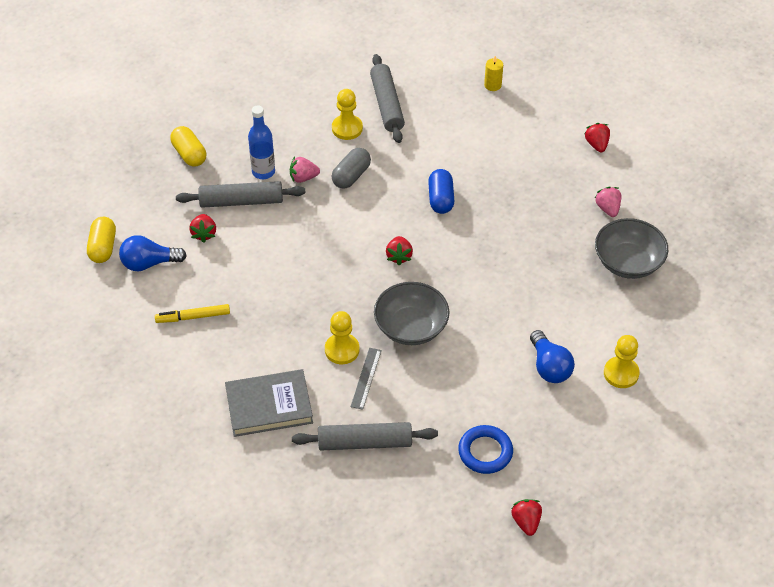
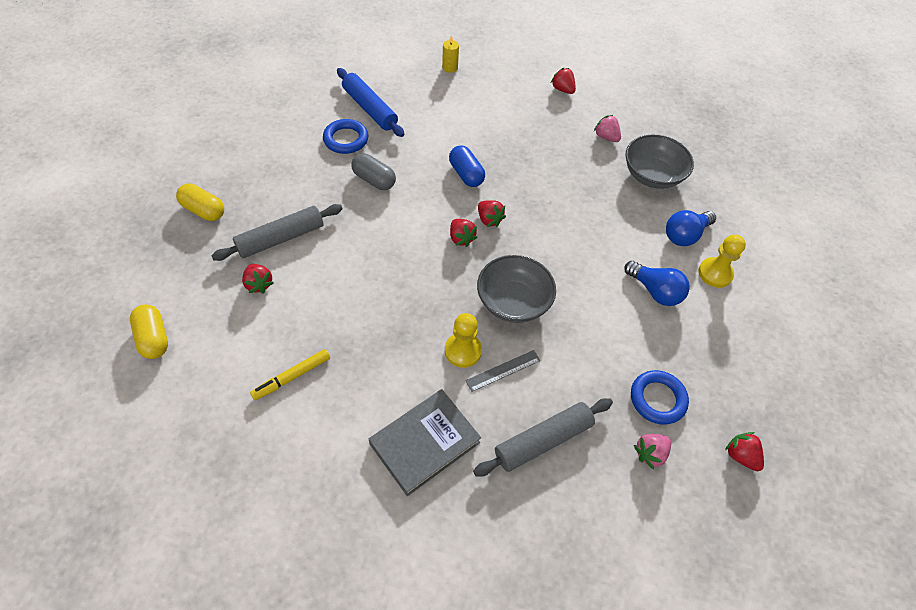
camera: 30 degrees left, 5 degrees up
(149, 263) = (214, 336): blue light bulb -> blue light bulb (685, 235)
(263, 172) = (288, 203): blue bottle -> none
(303, 177) = (330, 196): pink strawberry -> pink strawberry (650, 453)
(347, 128) = (346, 139): yellow pawn -> blue ring
(351, 176) = (374, 180): grey capsule -> grey capsule turned 60 degrees counterclockwise
(366, 378) = (503, 370): grey ruler -> grey ruler turned 75 degrees clockwise
(387, 104) = (370, 108): grey rolling pin -> blue rolling pin
(435, 248) = (489, 219): none -> red strawberry

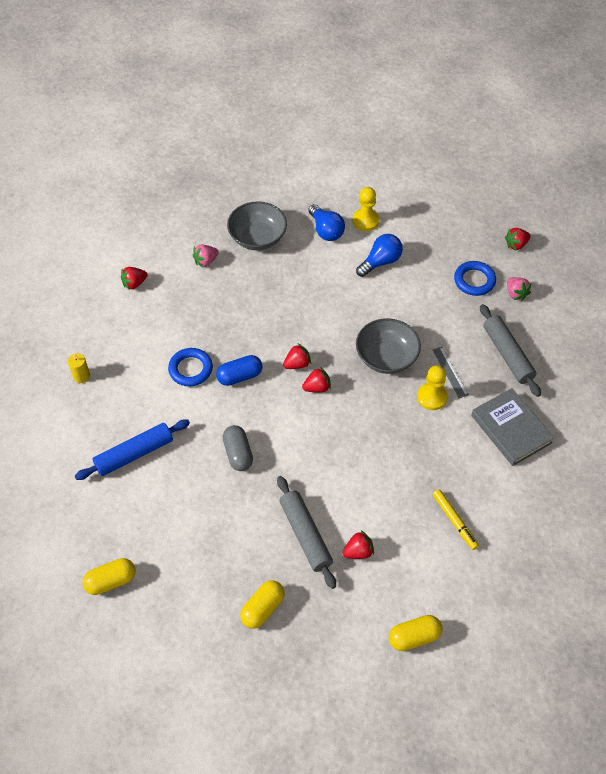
camera: 80 degrees left, 0 degrees up
(243, 107) = (111, 581): none -> yellow capsule
(346, 139) = (178, 477): blue ring -> blue ring (190, 369)
(374, 180) = (238, 453): grey capsule -> grey capsule turned 60 degrees counterclockwise

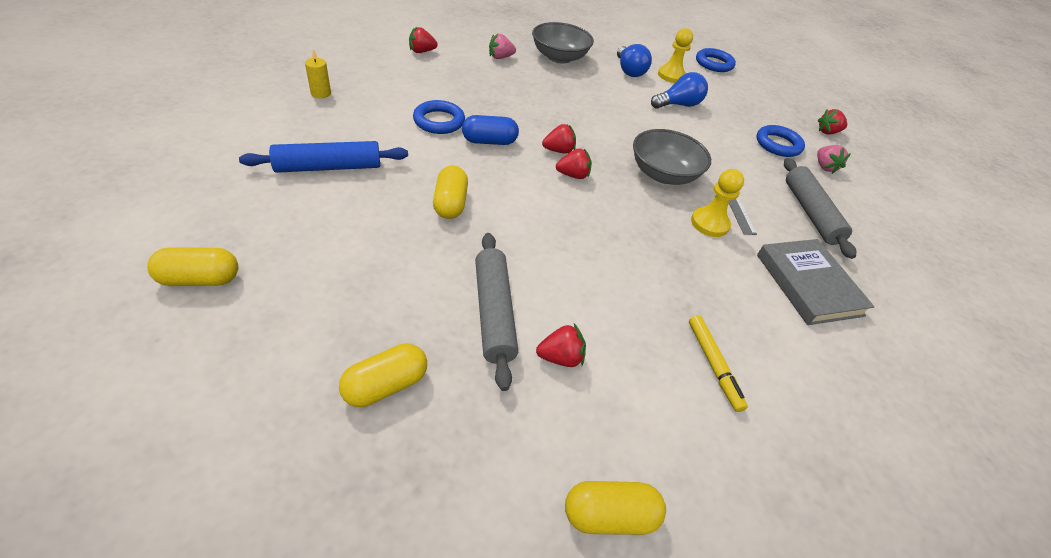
camera: 10 degrees right, 10 degrees down
(238, 453) = (450, 203): grey capsule -> yellow capsule
(401, 183) = (714, 64): none -> blue ring

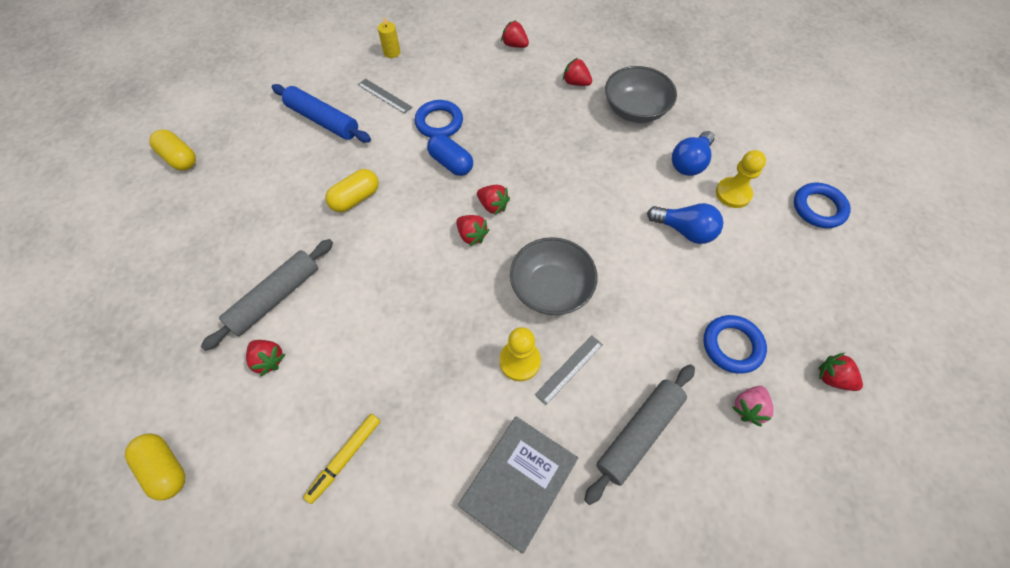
camera: 55 degrees right, 15 degrees up
(362, 125) = (384, 96): none -> grey ruler
(385, 385) = (174, 292): yellow capsule -> none
(500, 57) = (576, 83): pink strawberry -> red strawberry

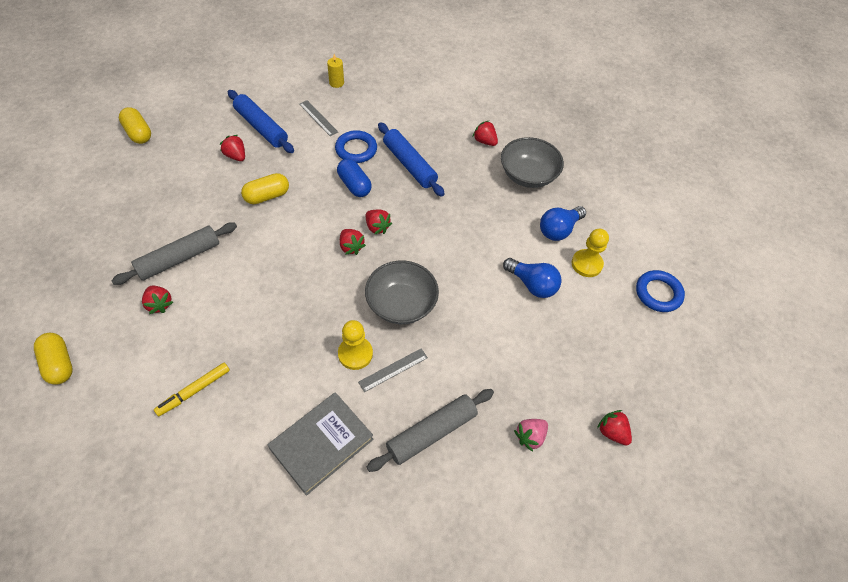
camera: 10 degrees right, 5 degrees down
(504, 126) = (409, 165): none -> blue rolling pin
(514, 45) = (443, 98): red strawberry -> red strawberry (236, 156)
(732, 346) = (536, 385): blue ring -> none

